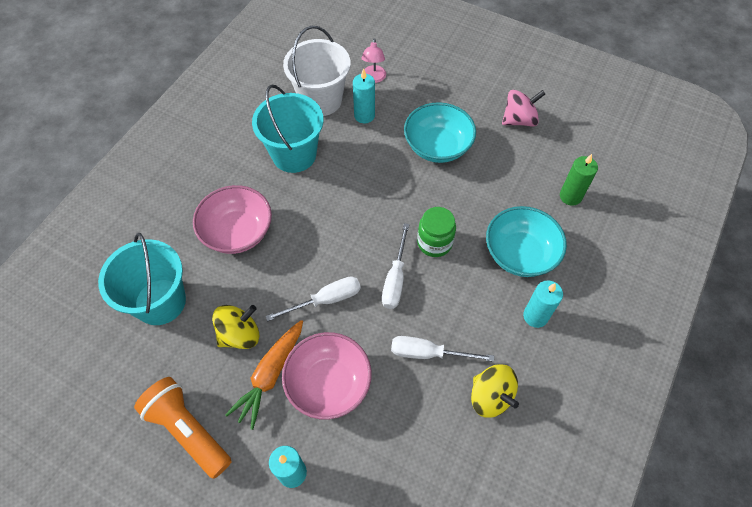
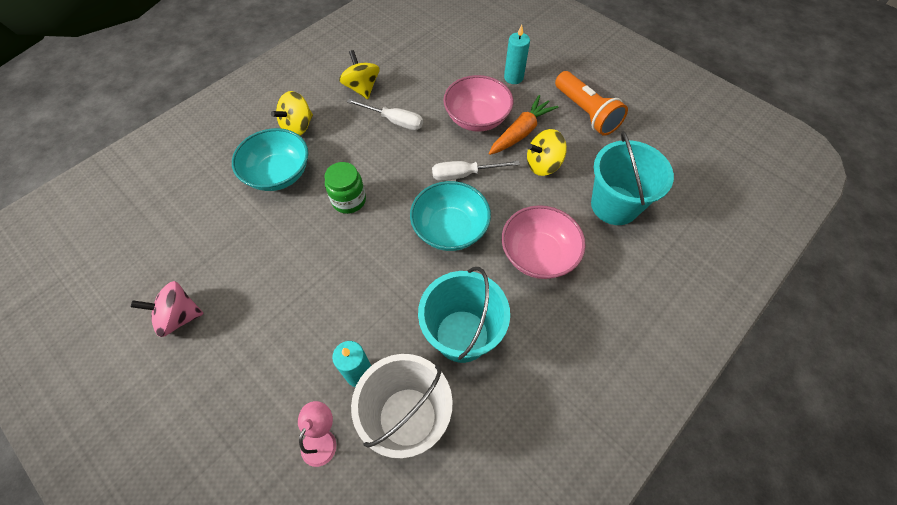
camera: 165 degrees left, 0 degrees up
(395, 279) = (398, 178): white screwdriver -> none
(437, 146) = (292, 304): turquoise bowl -> turquoise bowl (450, 229)
(535, 316) = (298, 127): turquoise candle -> yellow spinning top
(570, 196) = (195, 213): green candle -> none

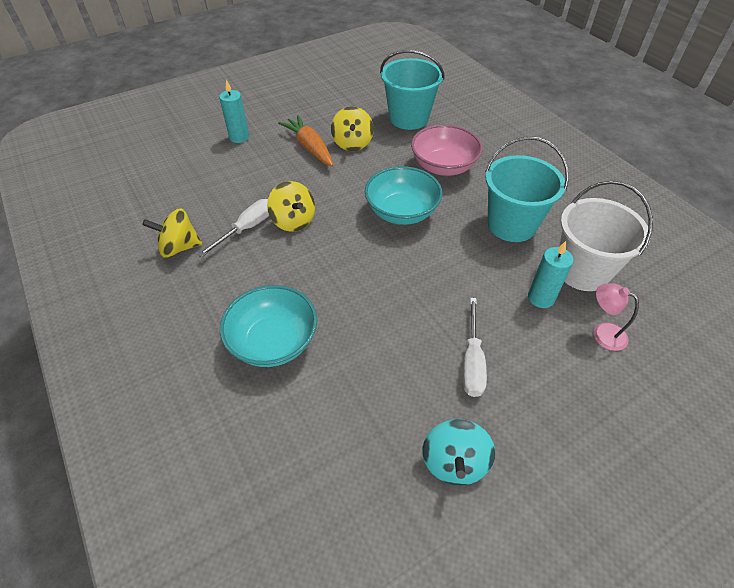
camera: 75 degrees left, 10 degrees down
(179, 317) = (454, 462): pink spinning top -> turquoise spinning top
(298, 127) = (206, 315): yellow spinning top -> yellow spinning top (293, 221)
(349, 200) = (340, 280): green jar -> none
(464, 174) = (342, 191): white screwdriver -> white screwdriver (472, 361)
(477, 118) = (277, 170): pink bowl -> none
(586, 112) = (307, 108): orange flashlight -> none

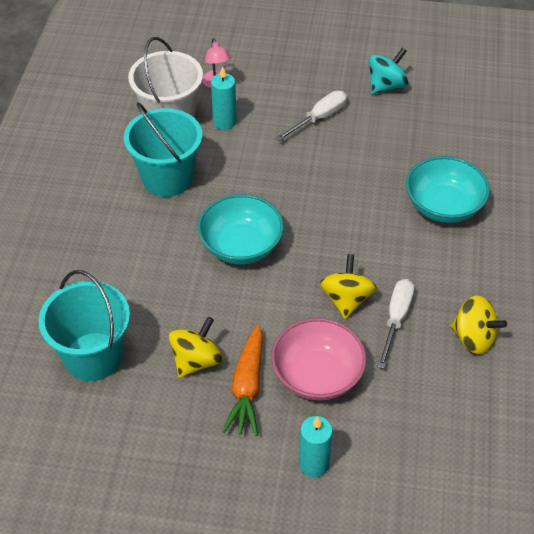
camera: 140 degrees left, 0 degrees up
(247, 228) = (396, 319): white screwdriver -> white screwdriver turned 120 degrees clockwise
(443, 166) = (144, 268): pink bowl -> pink bowl (317, 375)

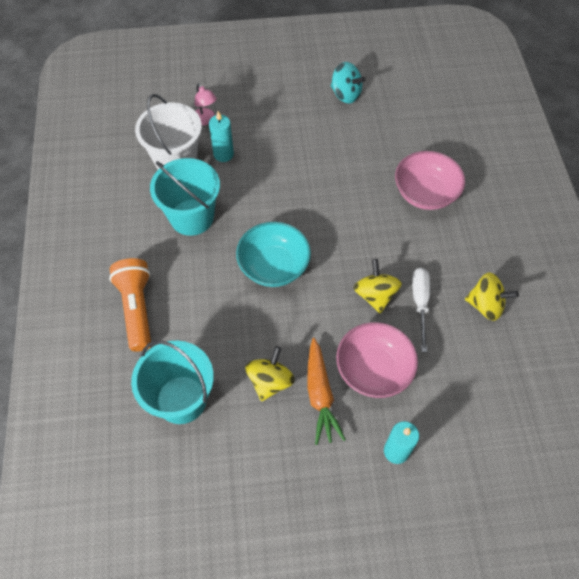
camera: 15 degrees left, 10 degrees up
(76, 257) = (137, 309): none -> orange flashlight
(319, 118) = (301, 135): white screwdriver -> none
(386, 86) = (345, 94): turquoise spinning top -> turquoise spinning top turned 90 degrees clockwise
(443, 206) = (425, 193): turquoise bowl -> pink bowl

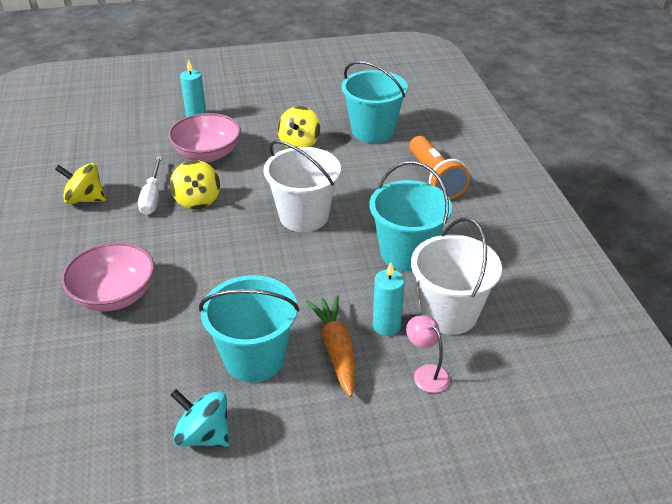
camera: 175 degrees right, 20 degrees down
(274, 266) = (304, 216): turquoise bowl -> white bucket
(317, 137) = (254, 358): none -> turquoise bucket
(320, 395) = (256, 138): orange carrot -> orange carrot (336, 349)

